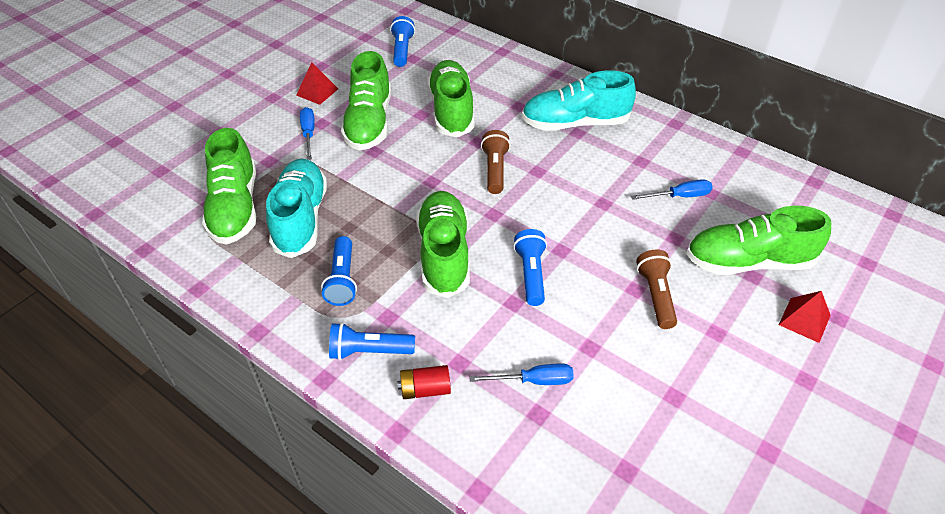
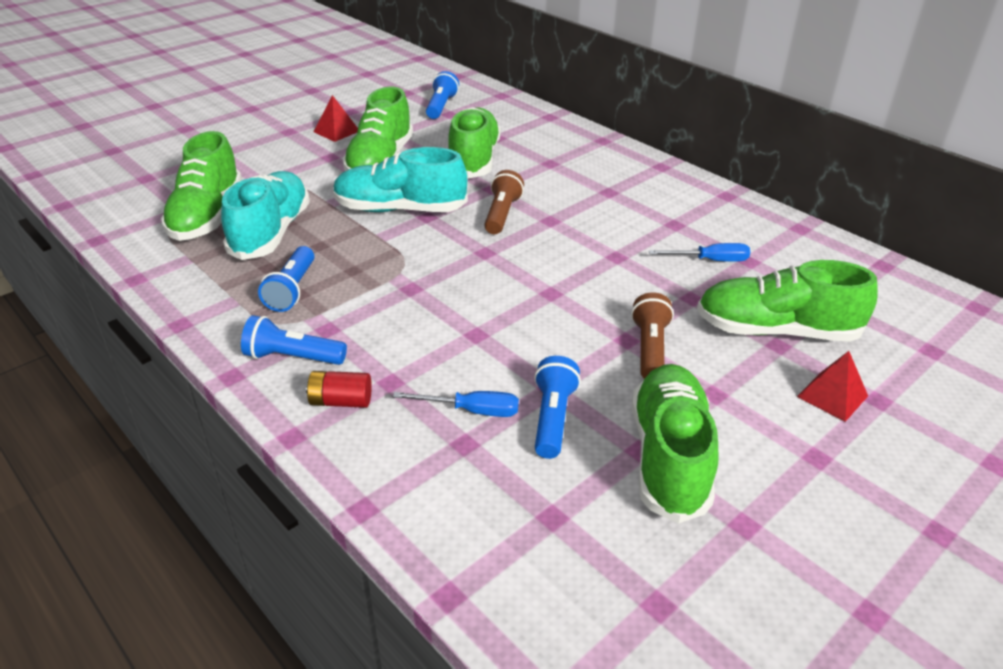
camera: 10 degrees right, 10 degrees down
(309, 134) = (312, 164): blue screwdriver -> none
(444, 254) = (414, 281): green shoe -> green shoe (669, 457)
(531, 274) = (507, 311): blue flashlight -> blue flashlight (552, 418)
(575, 123) = (609, 184): turquoise shoe -> turquoise shoe (400, 210)

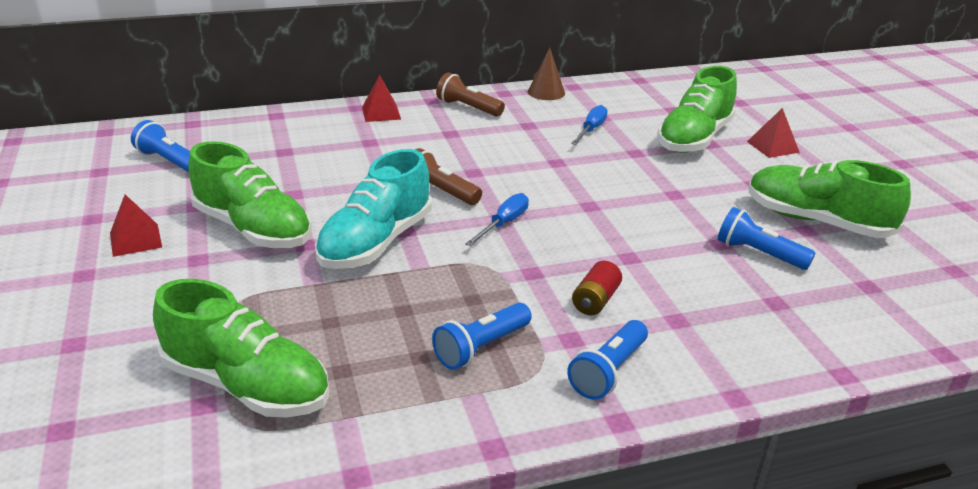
camera: 65 degrees left, 5 degrees down
(271, 233) = (342, 339): turquoise shoe -> none
(292, 290) = (481, 347): blue flashlight -> blue flashlight turned 105 degrees clockwise
(341, 401) = (694, 355): red battery -> red battery (595, 300)
(471, 411) = (735, 288): blue screwdriver -> blue screwdriver (503, 224)
(473, 160) = (317, 176): green shoe -> none
(607, 152) = (381, 113): none -> red pyramid
(650, 349) = (691, 189): brown flashlight -> brown flashlight (468, 108)
(762, 216) = (546, 92): none -> brown cone

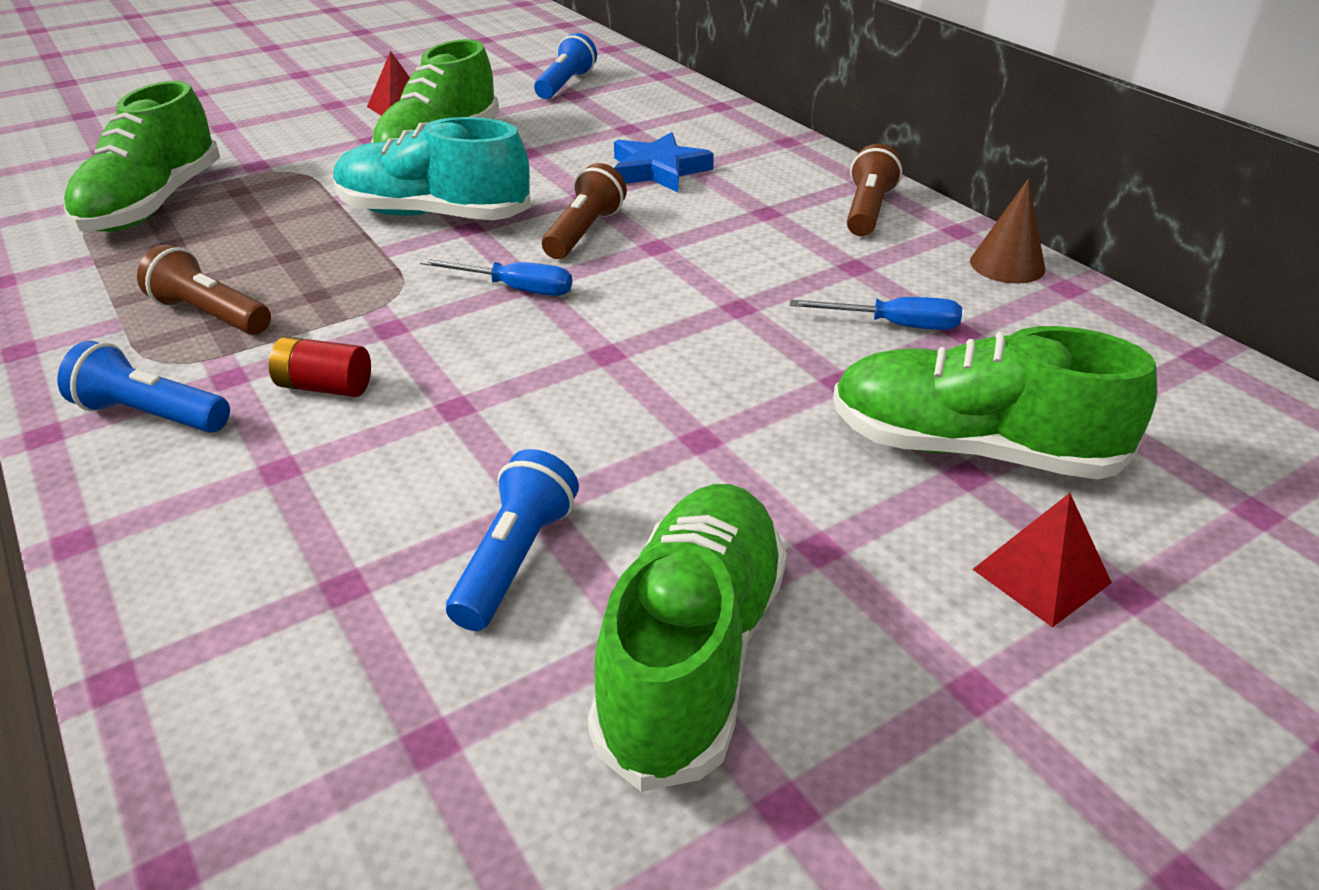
camera: 75 degrees right, 5 degrees up
(366, 153) = (658, 170): none -> blue star
(381, 113) = (786, 158): red pyramid -> none
(481, 347) = (210, 315): blue flashlight -> brown flashlight

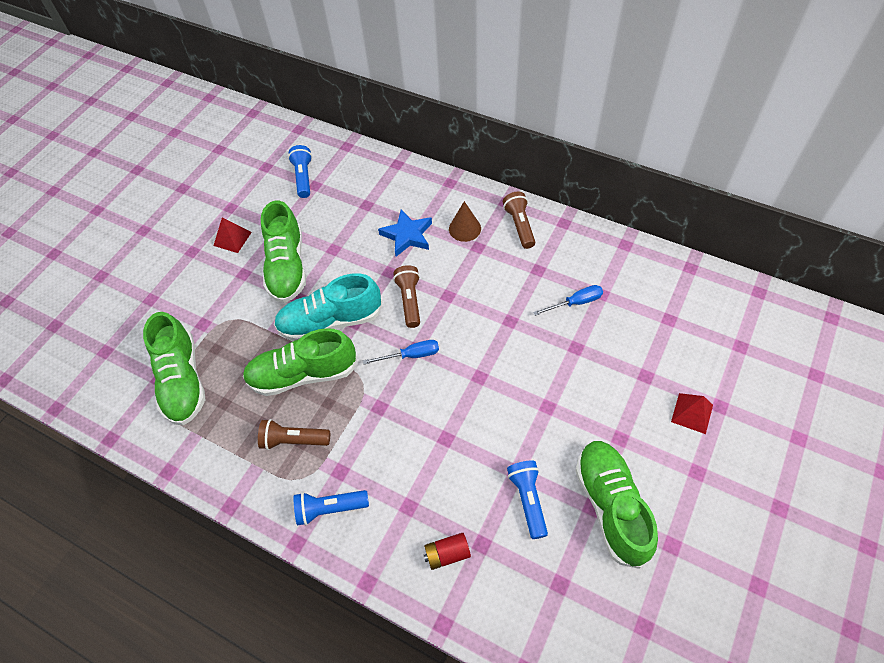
camera: 25 degrees left, 20 degrees up
(325, 387) = (385, 455): red battery -> red battery (447, 554)
(971, 449) = (640, 362): green shoe -> green shoe (303, 374)
(1007, 265) = (596, 240): brown cone -> brown cone (465, 228)

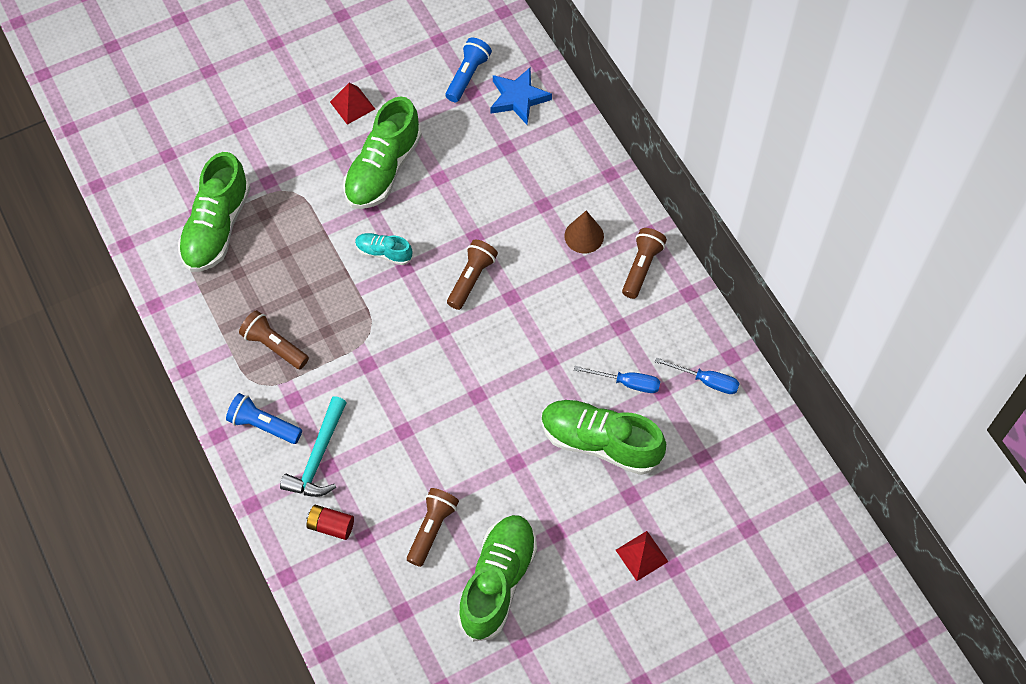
camera: 30 degrees right, 5 degrees up
(303, 374) = (323, 289): green shoe -> green shoe (600, 443)
(331, 321) = (384, 253): turquoise shoe -> turquoise shoe, size x0.50
(394, 504) = (318, 457): none -> turquoise hammer
(407, 235) = (521, 207): blue star -> blue star (518, 98)
(411, 355) = (431, 334): blue screwdriver -> blue screwdriver (706, 381)
(528, 500) = (432, 529): blue flashlight -> brown flashlight

